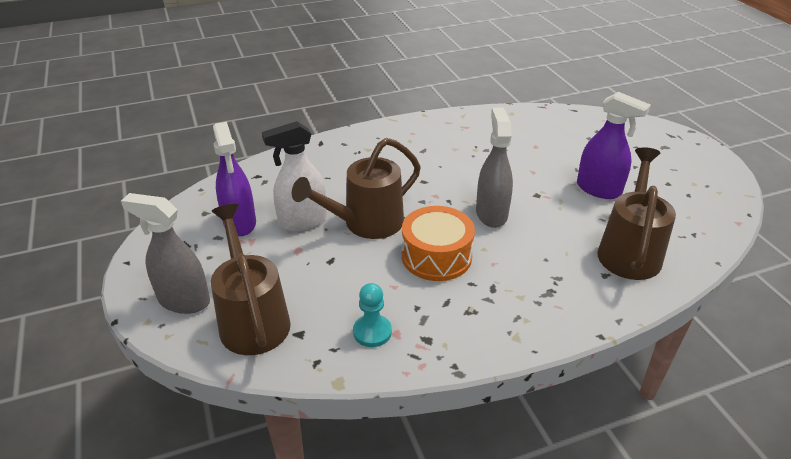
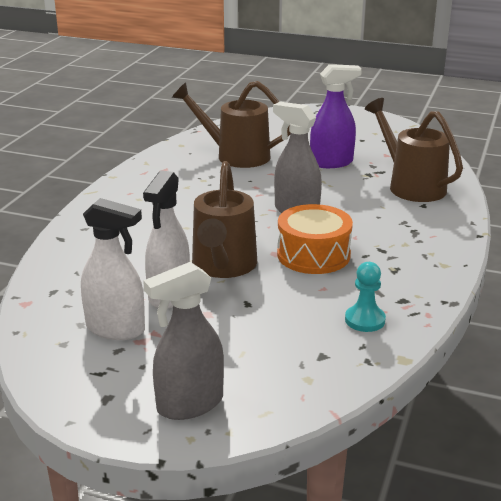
camera: 50 degrees left, 10 degrees down
(240, 223) = (116, 329): purple spray bottle -> white spray bottle
(252, 318) = (269, 373): brown watering can -> brown watering can (235, 155)

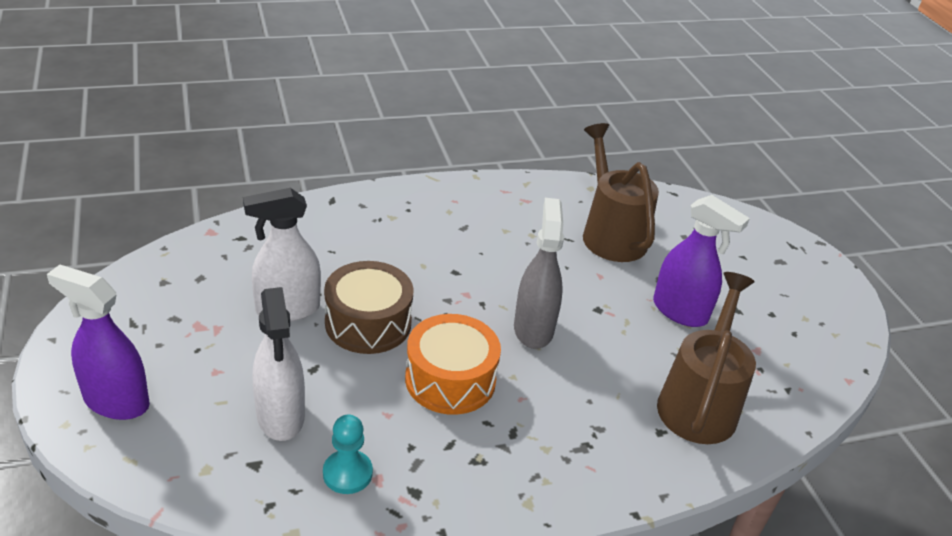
camera: 50 degrees right, 10 degrees up
(116, 329) = (206, 302): white spray bottle -> white spray bottle (280, 416)
(189, 404) = (116, 401): grey spray bottle -> purple spray bottle
(223, 267) = (368, 323): brown watering can -> brown drum

